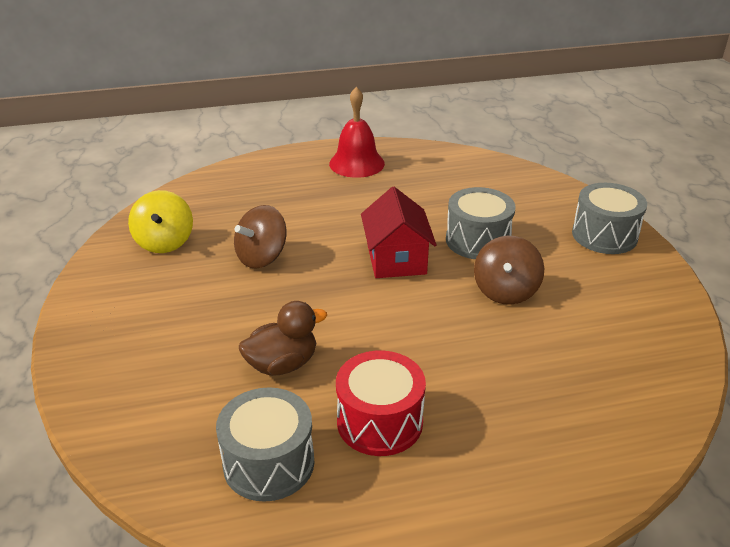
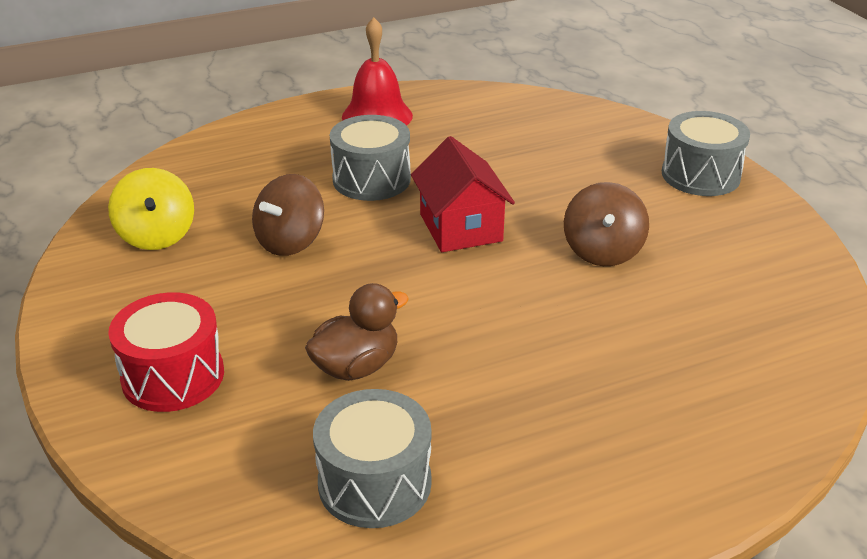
camera: 10 degrees left, 0 degrees up
(379, 422) = (495, 418): red drum -> red drum (173, 376)
(477, 240) = (553, 195): grey drum -> grey drum (371, 179)

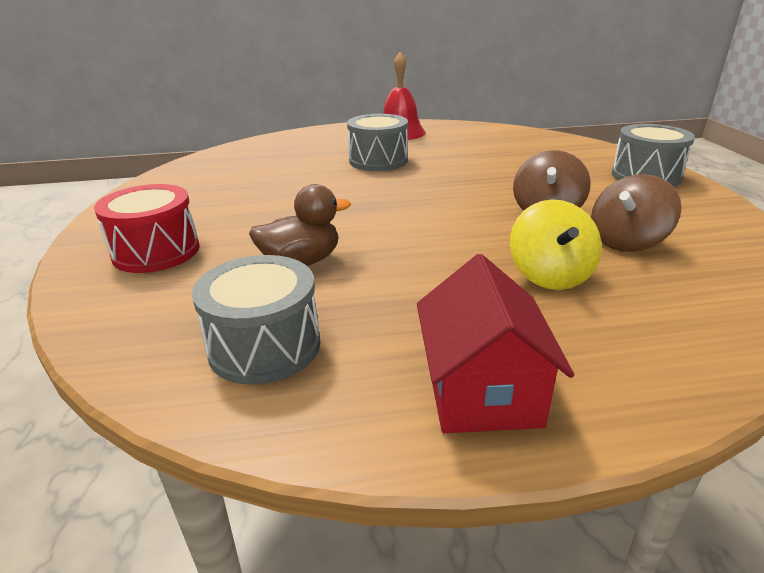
camera: 15 degrees right, 5 degrees down
(157, 235) = (209, 176): yellow spinning top -> yellow spinning top (550, 275)
(290, 241) = (299, 187): brown spinning top -> brown spinning top (626, 242)
(461, 228) = (432, 189): red house -> red house (482, 391)

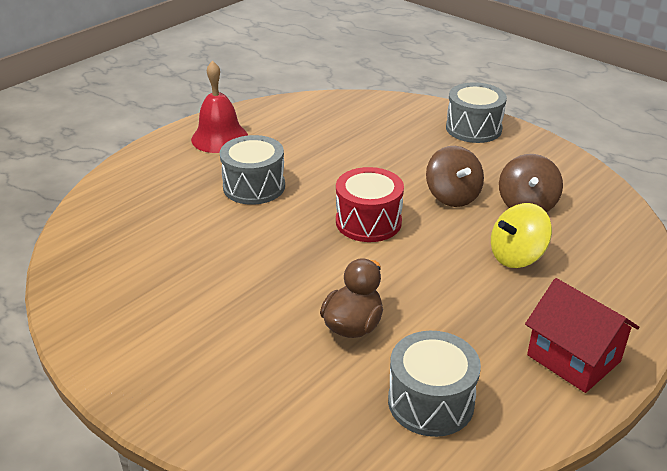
camera: 40 degrees left, 5 degrees up
(156, 251) = (223, 377): red drum -> red drum (368, 222)
(550, 275) = (516, 256): yellow spinning top -> yellow spinning top turned 105 degrees clockwise

